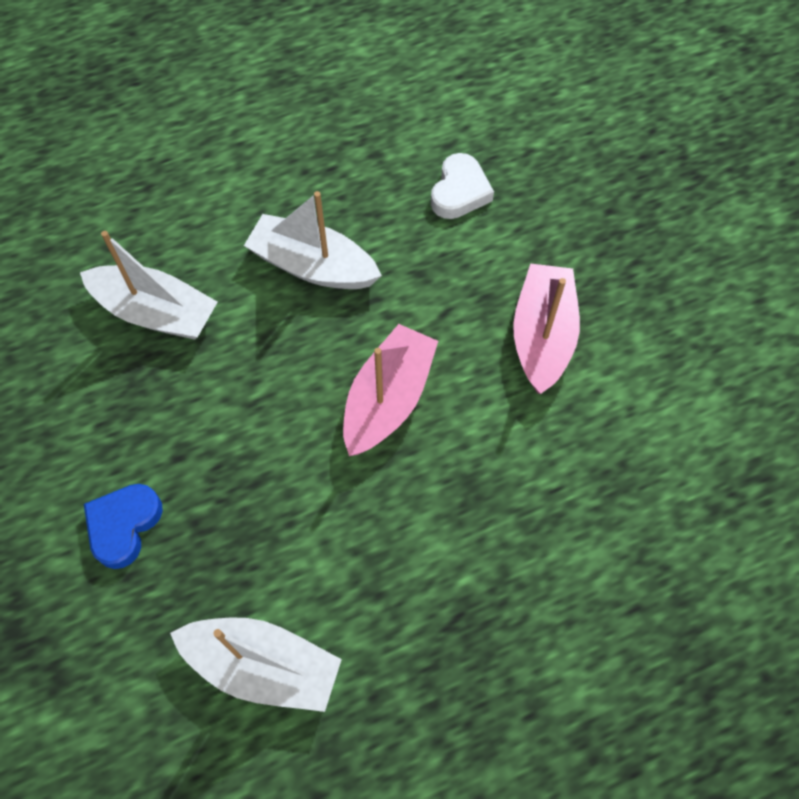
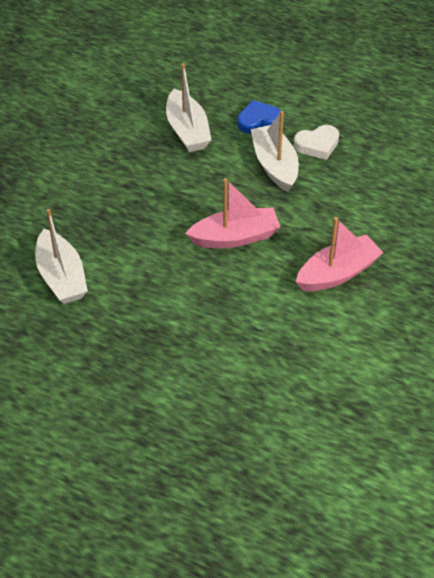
camera: 50 degrees right, 15 degrees down
(124, 526) = (77, 190): blue heart -> blue heart (258, 121)
(459, 192) = (384, 190): white heart -> white heart (317, 145)

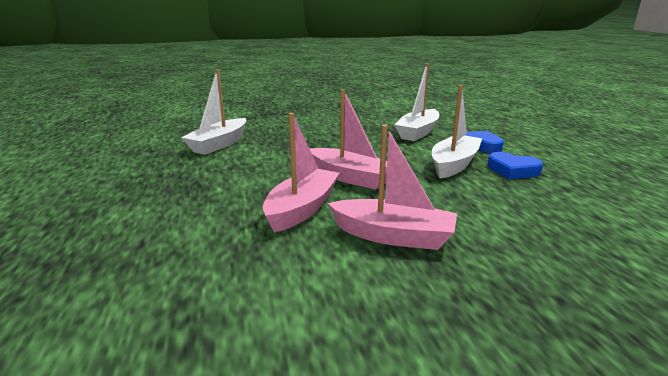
camera: 50 degrees right, 25 degrees down
(259, 294) = (302, 209): none -> pink boat
(317, 145) = (512, 170): white heart -> blue heart

